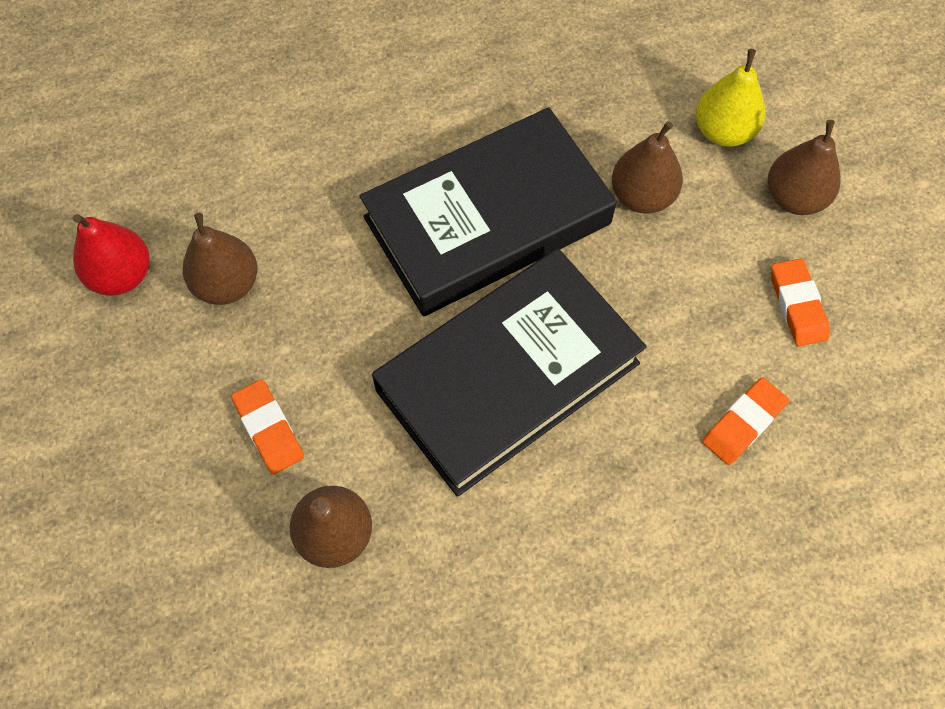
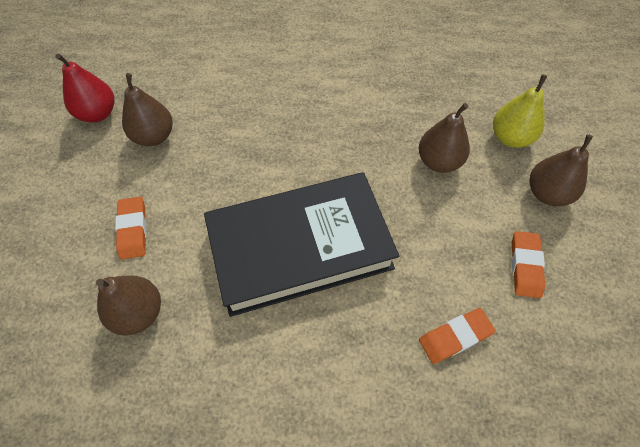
camera: 20 degrees right, 5 degrees down
(487, 221) = (330, 147): black book -> none

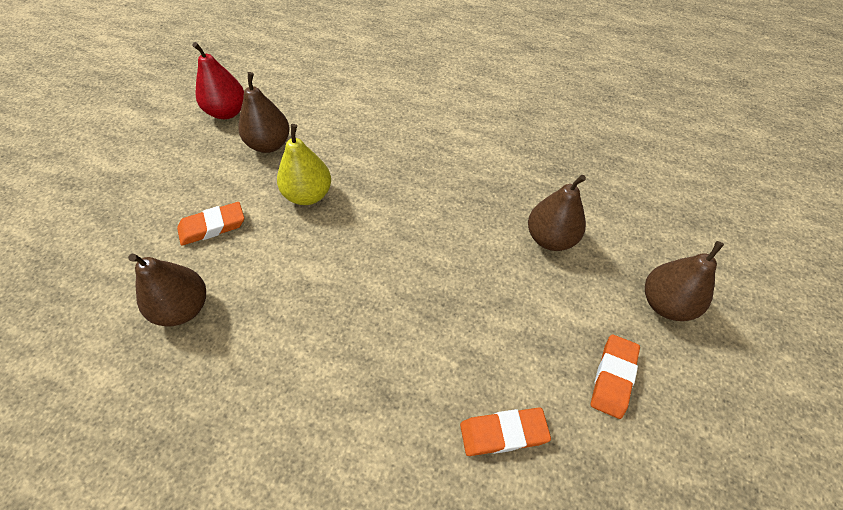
camera: 15 degrees right, 5 degrees down
(133, 230) = (212, 226): orange eraser -> orange eraser turned 60 degrees clockwise
(300, 247) = (368, 288): black book -> none
(510, 138) = (640, 233): yellow pear -> yellow pear (308, 195)

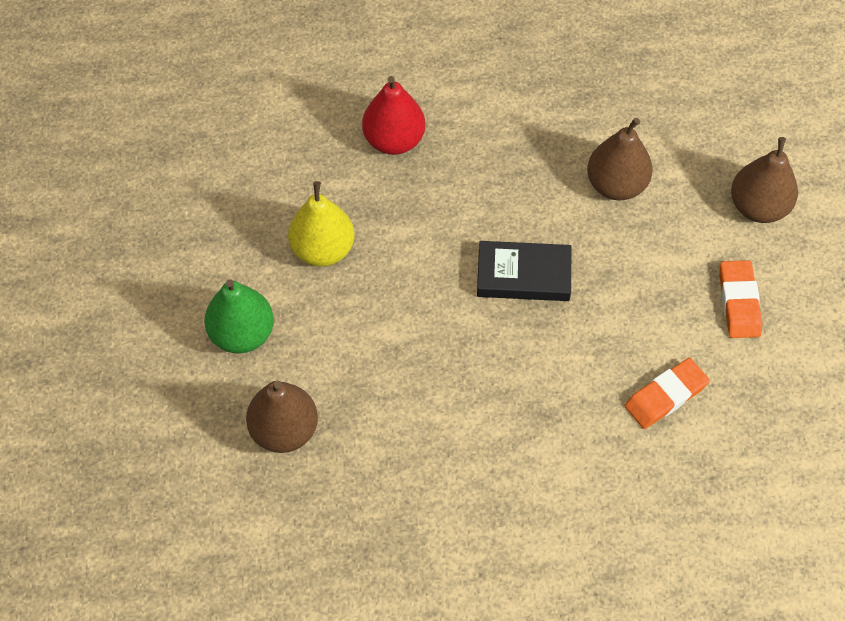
camera: 25 degrees left, 5 degrees up
(212, 226) = (242, 334): orange eraser -> green pear
(227, 112) = (137, 185): red pear -> red pear (394, 140)
(269, 144) = (227, 206): brown pear -> none
(439, 273) = (523, 275): none -> black book

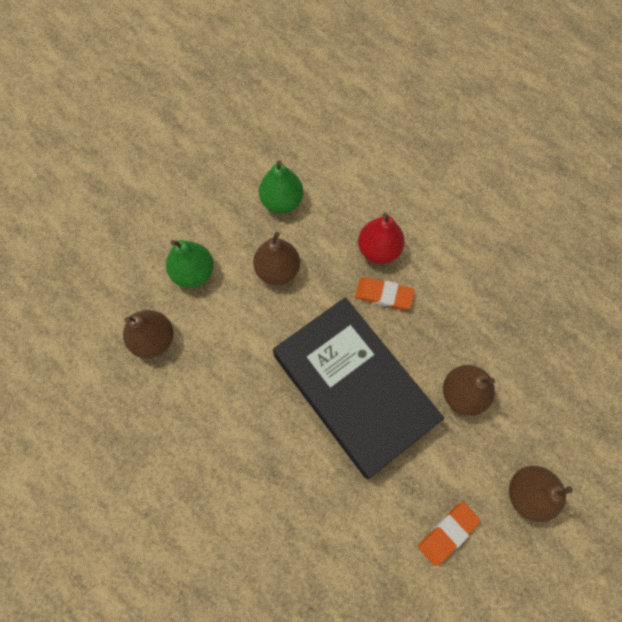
camera: 50 degrees right, 10 degrees up
(244, 187) = (282, 201): none -> green pear
(323, 249) = (277, 270): yellow pear -> brown pear
(523, 275) = (354, 388): black book -> black book, size x2.22
(665, 396) = (343, 536): orange eraser -> orange eraser (384, 295)

